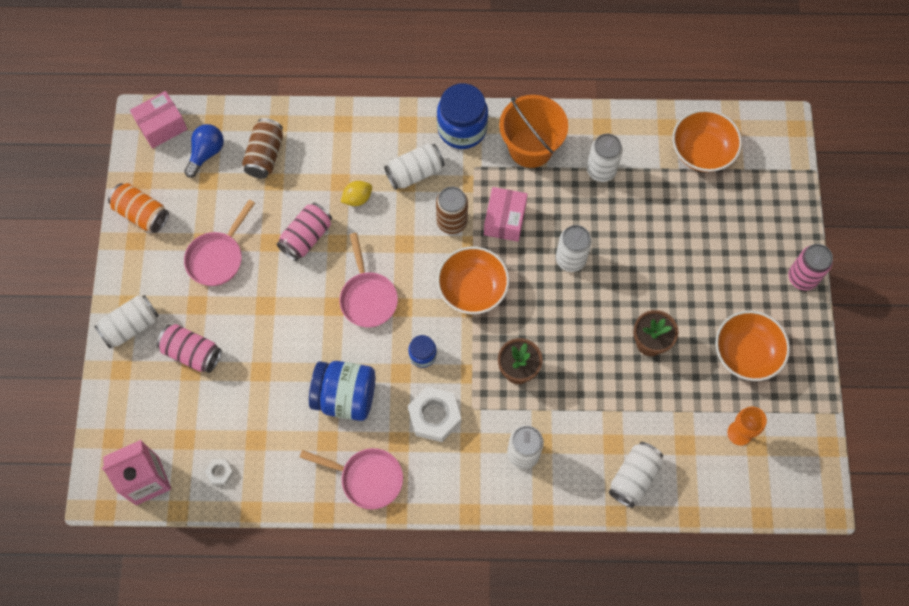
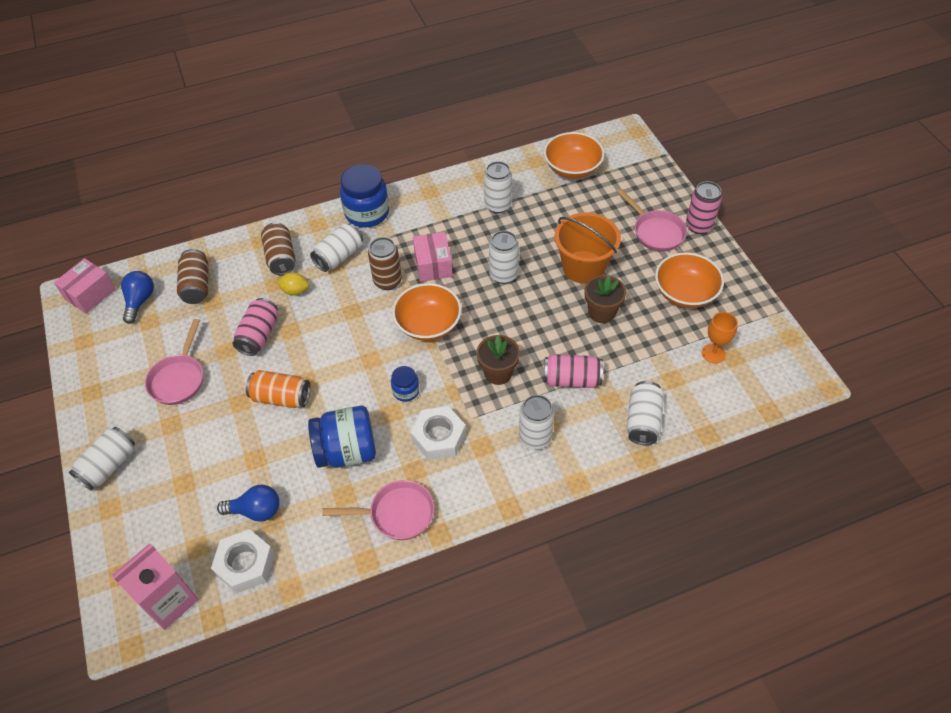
camera: 20 degrees left, 15 degrees down
(142, 214) = (91, 368): orange can -> orange can (281, 397)
(192, 353) = (180, 467): pink can -> pink can (571, 379)
(220, 472) = (245, 564): white nut -> white nut, size x2.03
(245, 424) = (256, 510): none -> blue light bulb
(357, 152) = (281, 257): none -> brown can
(357, 198) = (295, 291): yellow lemon -> yellow lemon turned 60 degrees clockwise
(368, 297) = (335, 363): pink pan -> pink pan (655, 232)
(530, 147) = (431, 208): orange bucket -> orange bucket (583, 267)

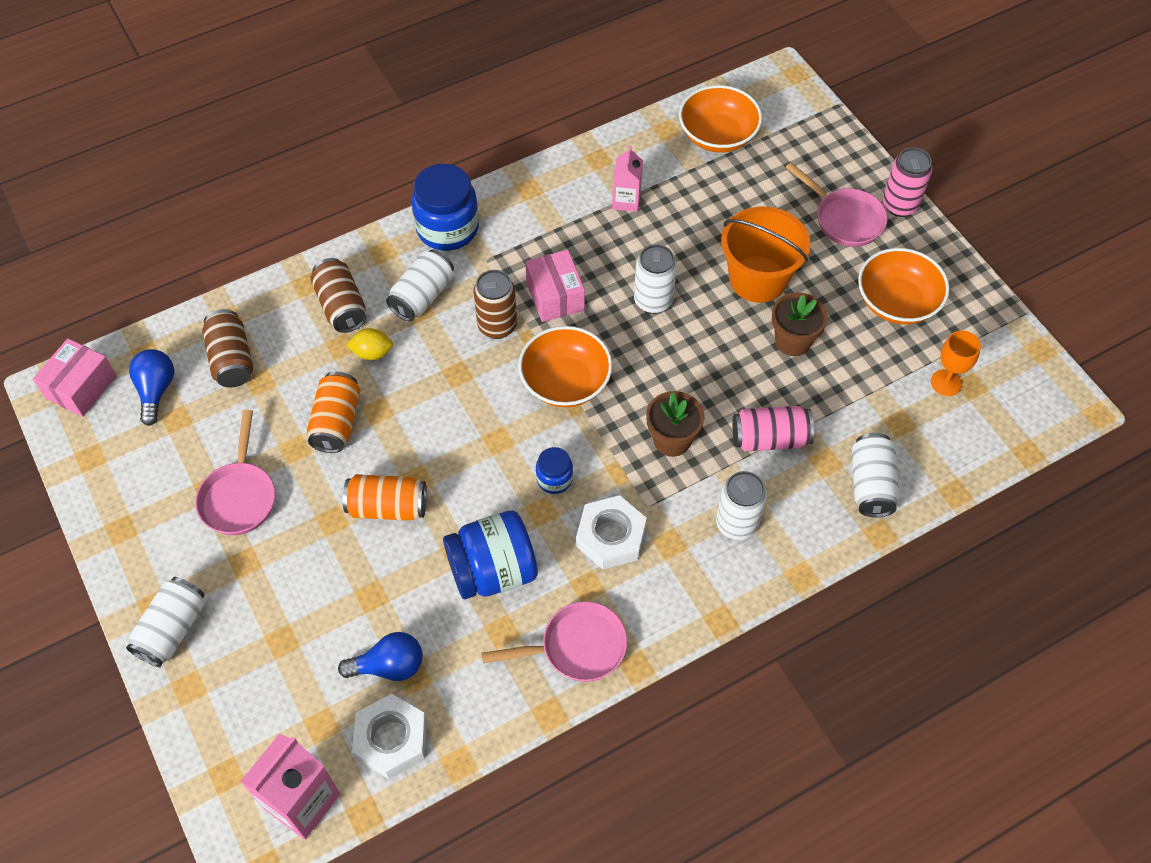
camera: 10 degrees left, 5 degrees up
(259, 335) = (336, 422): pink can -> orange can
(498, 205) = (626, 201): white can -> pink carton

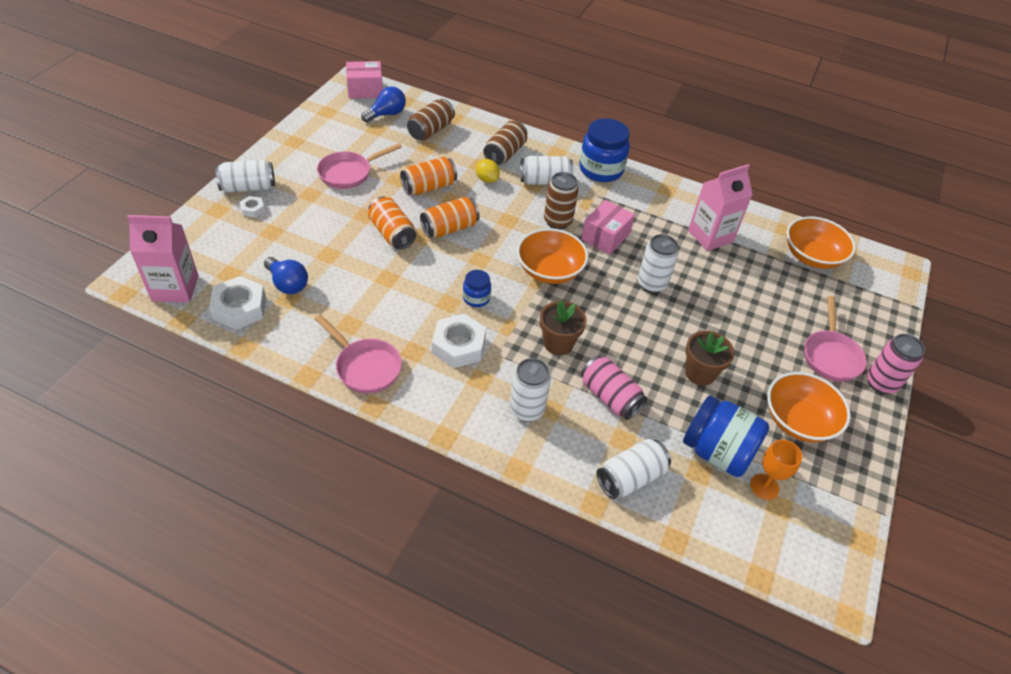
camera: 50 degrees right, 10 degrees down
(221, 644) = (253, 209): none -> white nut
(425, 441) = (450, 228): none -> orange can
(493, 571) = (387, 300): blue jar -> blue jar (717, 452)
(626, 201) = (710, 236): pink carton -> pink carton, size x1.64
(758, 279) = (727, 330): orange bucket -> none

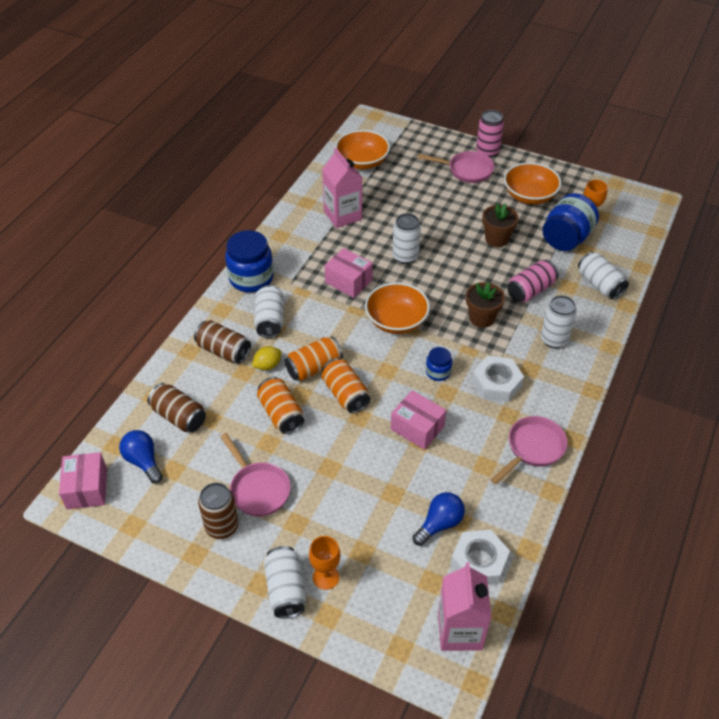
camera: 85 degrees left, 0 degrees up
(253, 209) = (326, 577): white nut -> orange goblet
(392, 233) = (356, 441): orange can -> orange can (314, 367)
(403, 277) = (417, 428): none -> pink box
(557, 221) = (330, 313): brown can -> brown can (222, 527)

